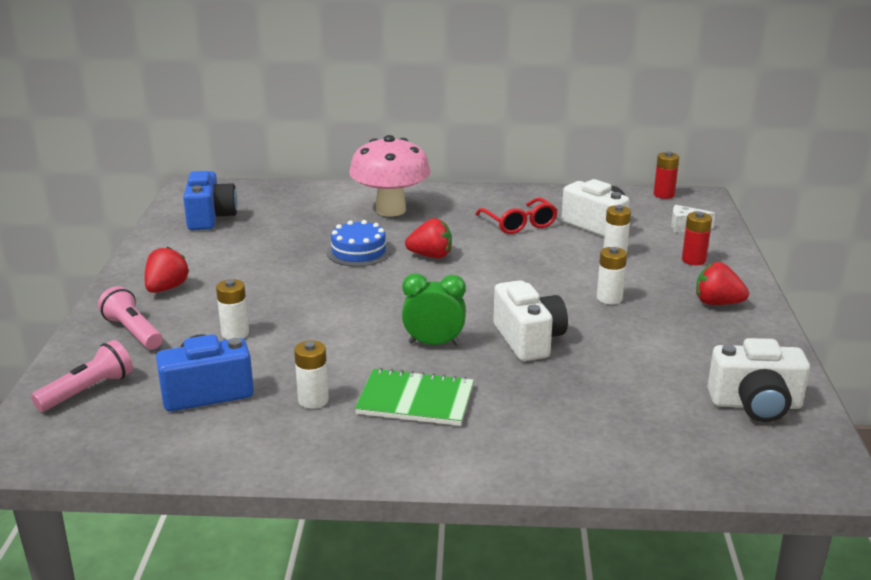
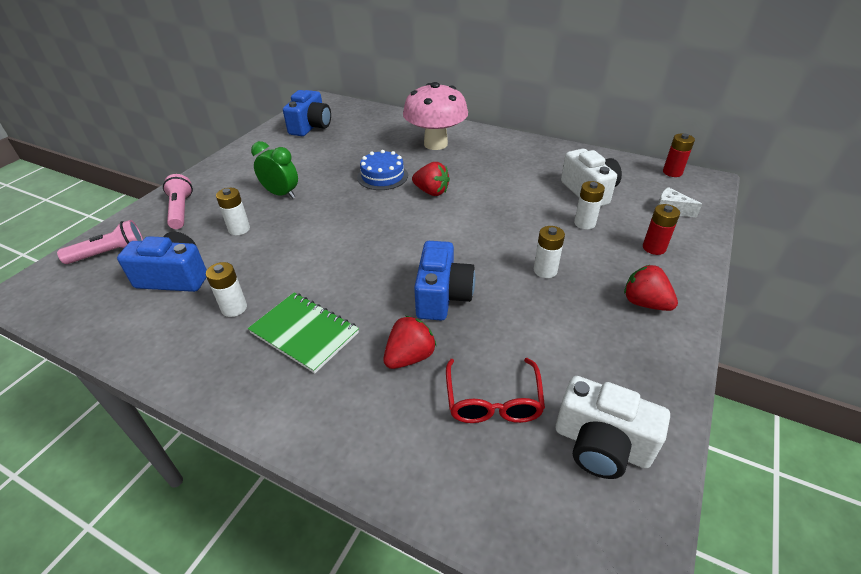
camera: 25 degrees right, 15 degrees up
(166, 288) = (233, 179): red strawberry -> red strawberry (409, 357)
(434, 343) = (365, 278): green clock -> green clock (281, 194)
(519, 224) = (524, 176): red glasses -> red glasses (493, 401)
(528, 340) = (442, 296): white camera -> blue camera

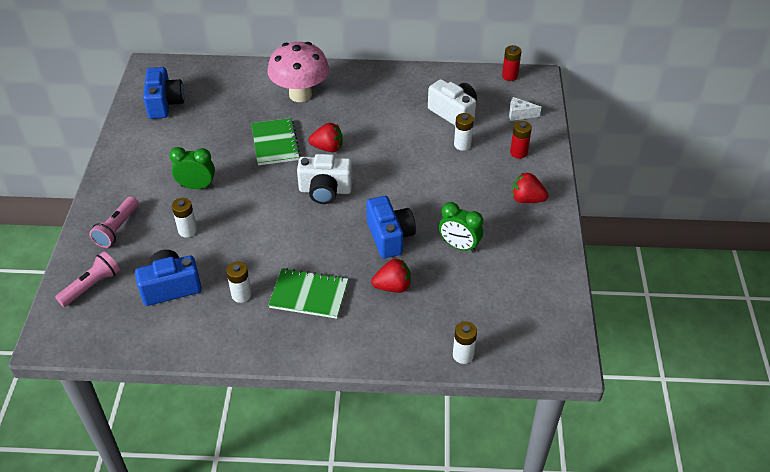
camera: 25 degrees left, 5 degrees up
(181, 210) = (117, 229): pink flashlight -> pink flashlight turned 120 degrees counterclockwise
(382, 176) = (275, 143): blue cake -> green notebook
(409, 357) = (393, 286): red strawberry -> red strawberry turned 60 degrees clockwise
(493, 401) = (460, 296): red glasses -> none
(525, 333) = (459, 246): none -> green clock
(545, 270) = (451, 194): white battery -> white battery (463, 355)
(601, 444) = (533, 299): white camera -> white camera (325, 190)

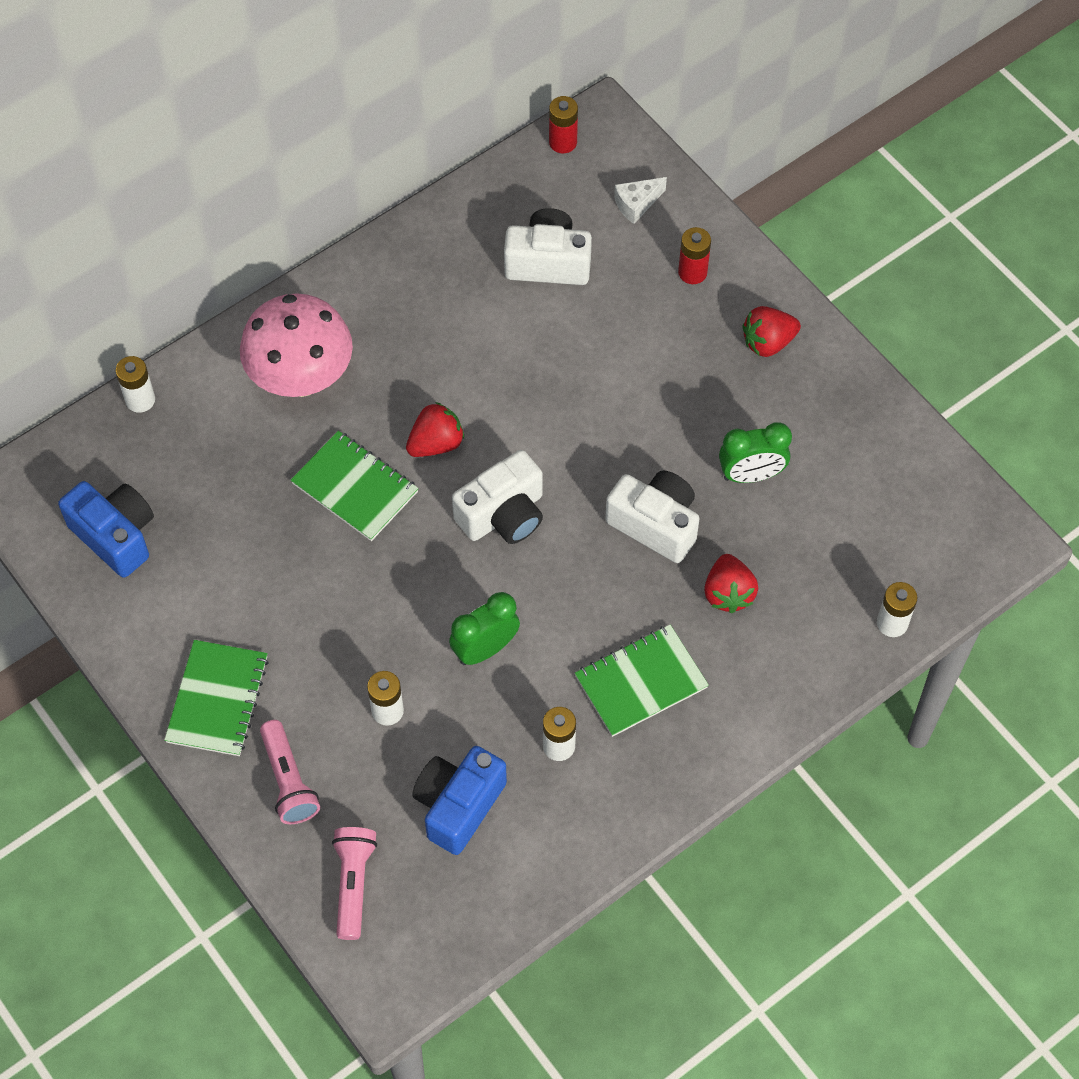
camera: 40 degrees left, 15 degrees up
(129, 181) = (217, 699): none -> green notebook
(197, 186) = (323, 636): green clock -> green clock (485, 649)
(389, 237) = (655, 524): blue camera -> white camera
(393, 286) = (728, 593): red strawberry -> red strawberry turned 135 degrees clockwise
(462, 145) = (609, 310): white battery -> white battery (140, 400)

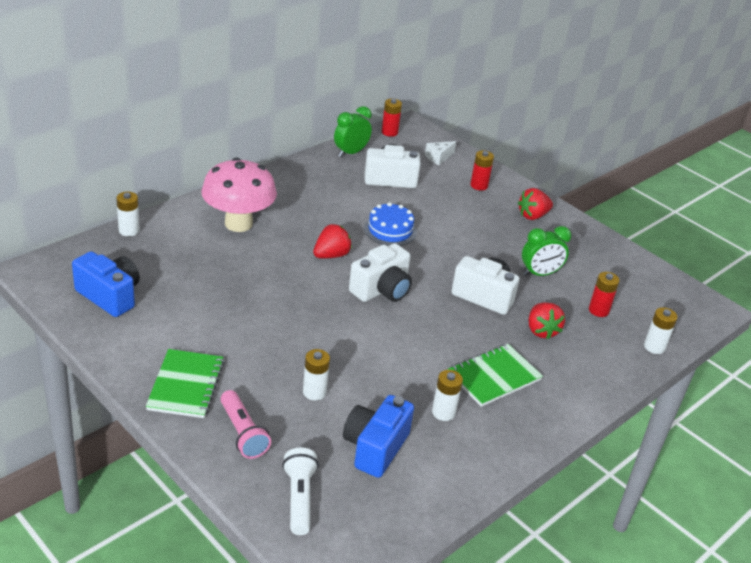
camera: 10 degrees left, 25 degrees down
(354, 884) = (299, 498): pink flashlight -> white flashlight
(355, 488) = (279, 275): green notebook -> none
(485, 649) = (381, 358): green clock -> green clock (351, 153)
(532, 385) = (390, 230): none -> blue cake
(825, 550) = (598, 310): none -> red battery

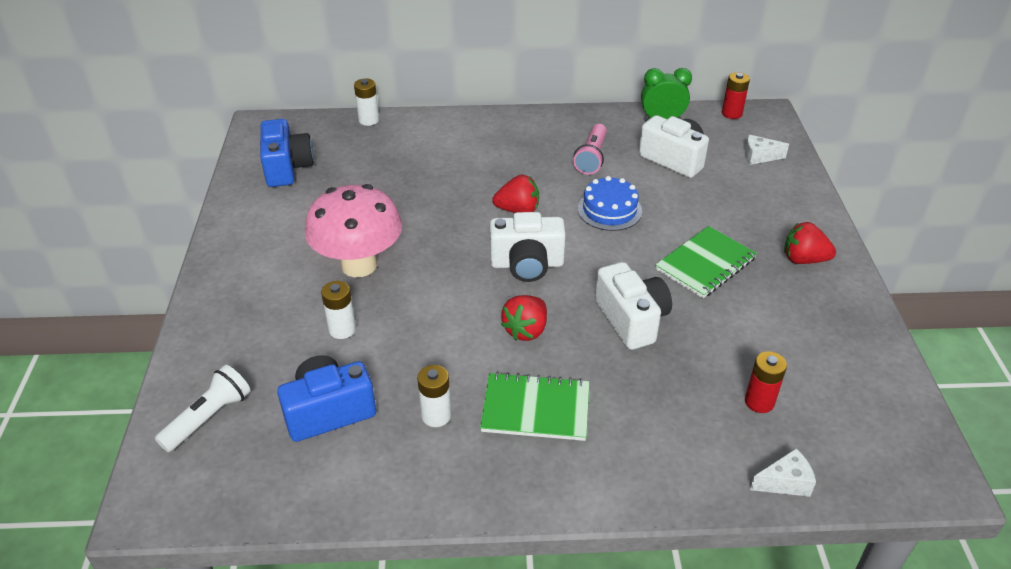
camera: 45 degrees right, 5 degrees up
(186, 385) = (249, 268): green notebook -> green notebook (705, 264)
(238, 223) = (467, 148): pink mushroom -> pink mushroom (359, 265)
(242, 433) = (239, 333): pink flashlight -> pink flashlight (591, 157)
(479, 185) = (773, 202): red battery -> none
(540, 274) = (731, 326): green clock -> none
(541, 331) = (654, 389): red strawberry -> red strawberry (526, 330)
(654, 347) = (785, 482): white battery -> white cheese

